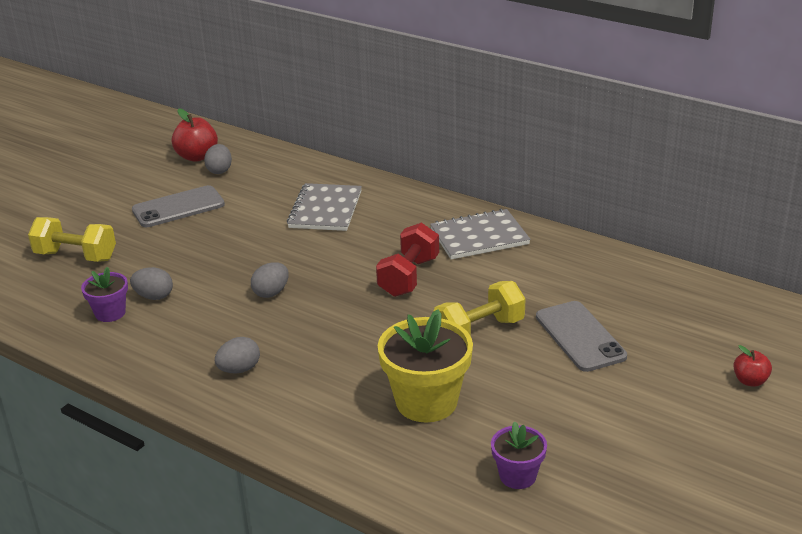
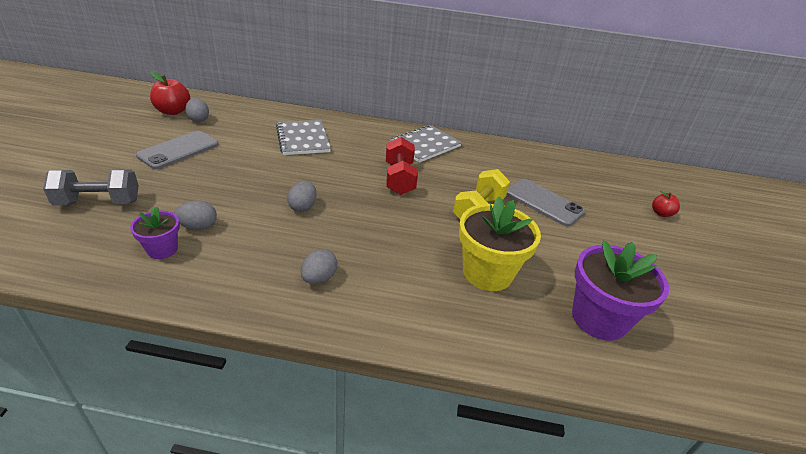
camera: 30 degrees left, 5 degrees up
(76, 256) = (99, 202): yellow dumbbell -> grey dumbbell
(517, 476) = (599, 319): purple flower pot -> purple flower pot, size x1.83

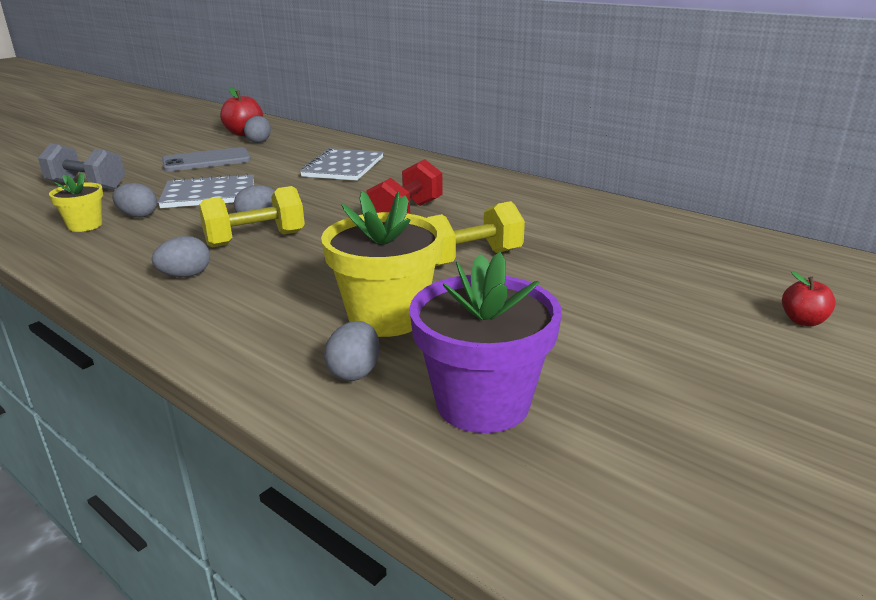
camera: 35 degrees right, 10 degrees down
(162, 249) = (85, 225): purple flower pot -> yellow flower pot
(326, 228) = (255, 239): none -> yellow dumbbell
(425, 145) = (489, 190): grey notebook -> grey notebook (209, 194)
(519, 322) = (354, 372): none -> grey egg
(543, 202) = (586, 269): grey phone -> none

